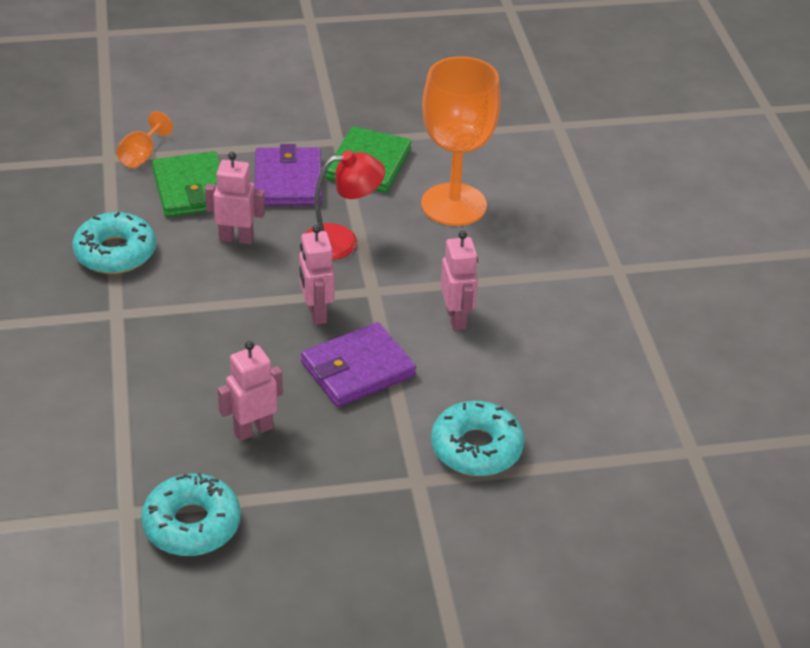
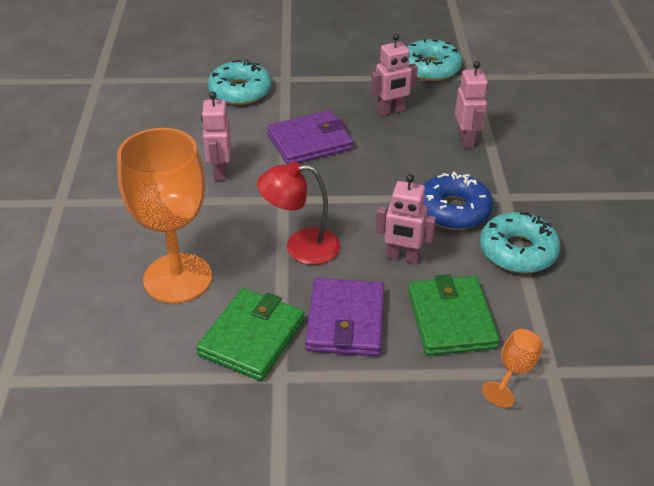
camera: 170 degrees left, 0 degrees up
(178, 292) = (453, 210): none -> blue donut
(316, 313) = (335, 184): pink robot -> pink robot (466, 140)

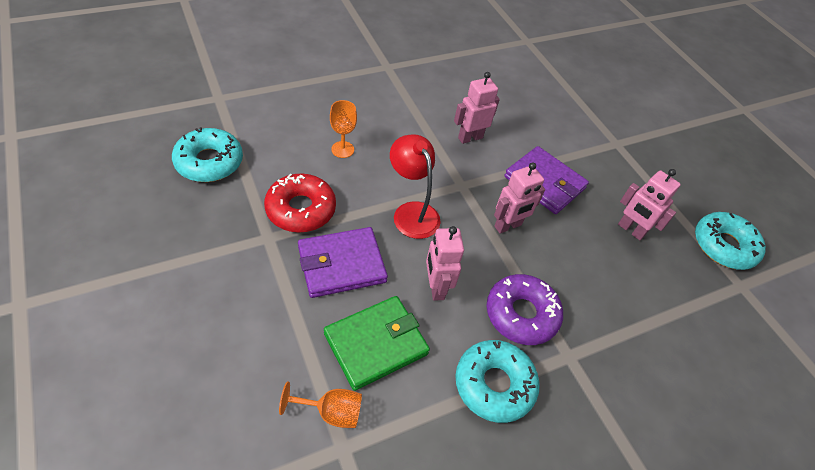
camera: 60 degrees right, 10 degrees up
(177, 278) = (342, 149): orange goblet -> orange goblet, size x0.43
(240, 91) = (576, 120): turquoise donut -> turquoise donut (209, 162)
(252, 337) = (301, 209): green wallet -> red donut
(453, 210) = (521, 314): blue donut -> purple donut
(466, 140) = (633, 303): pink robot -> pink robot (508, 226)

